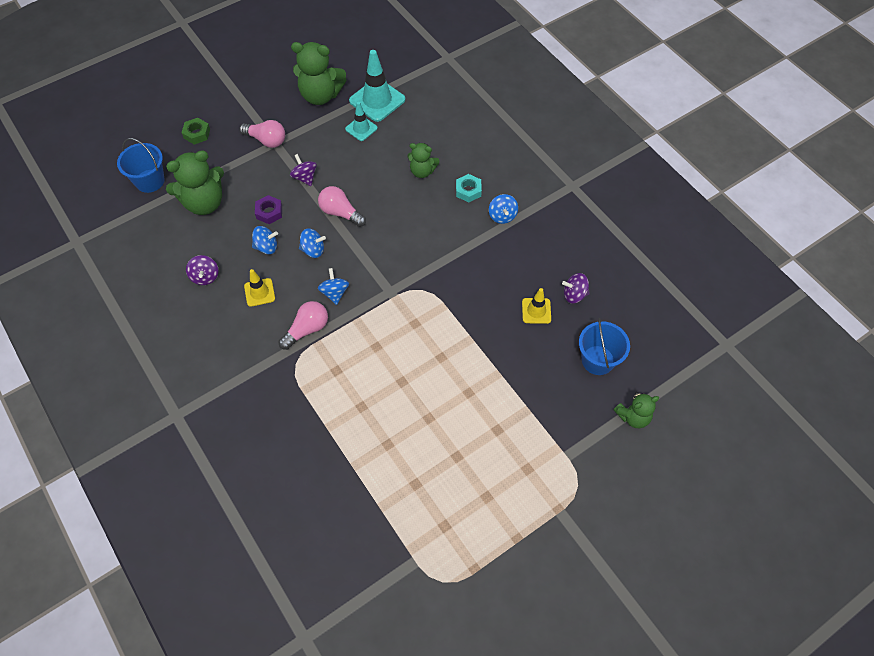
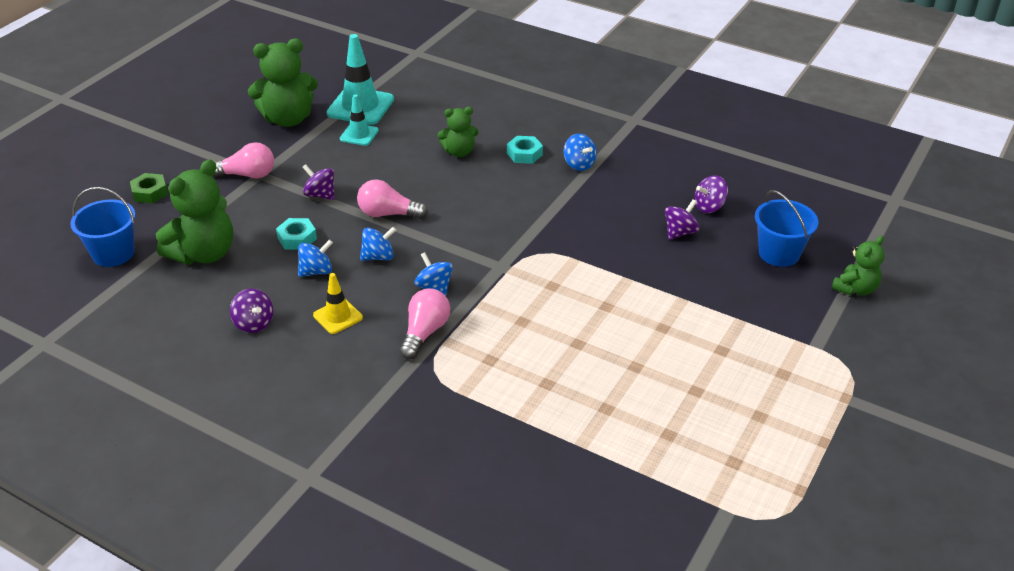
camera: 25 degrees left, 20 degrees down
(269, 212) = (297, 238): purple nut -> turquoise nut
(536, 311) = (680, 232): yellow traffic cone -> purple spinning top

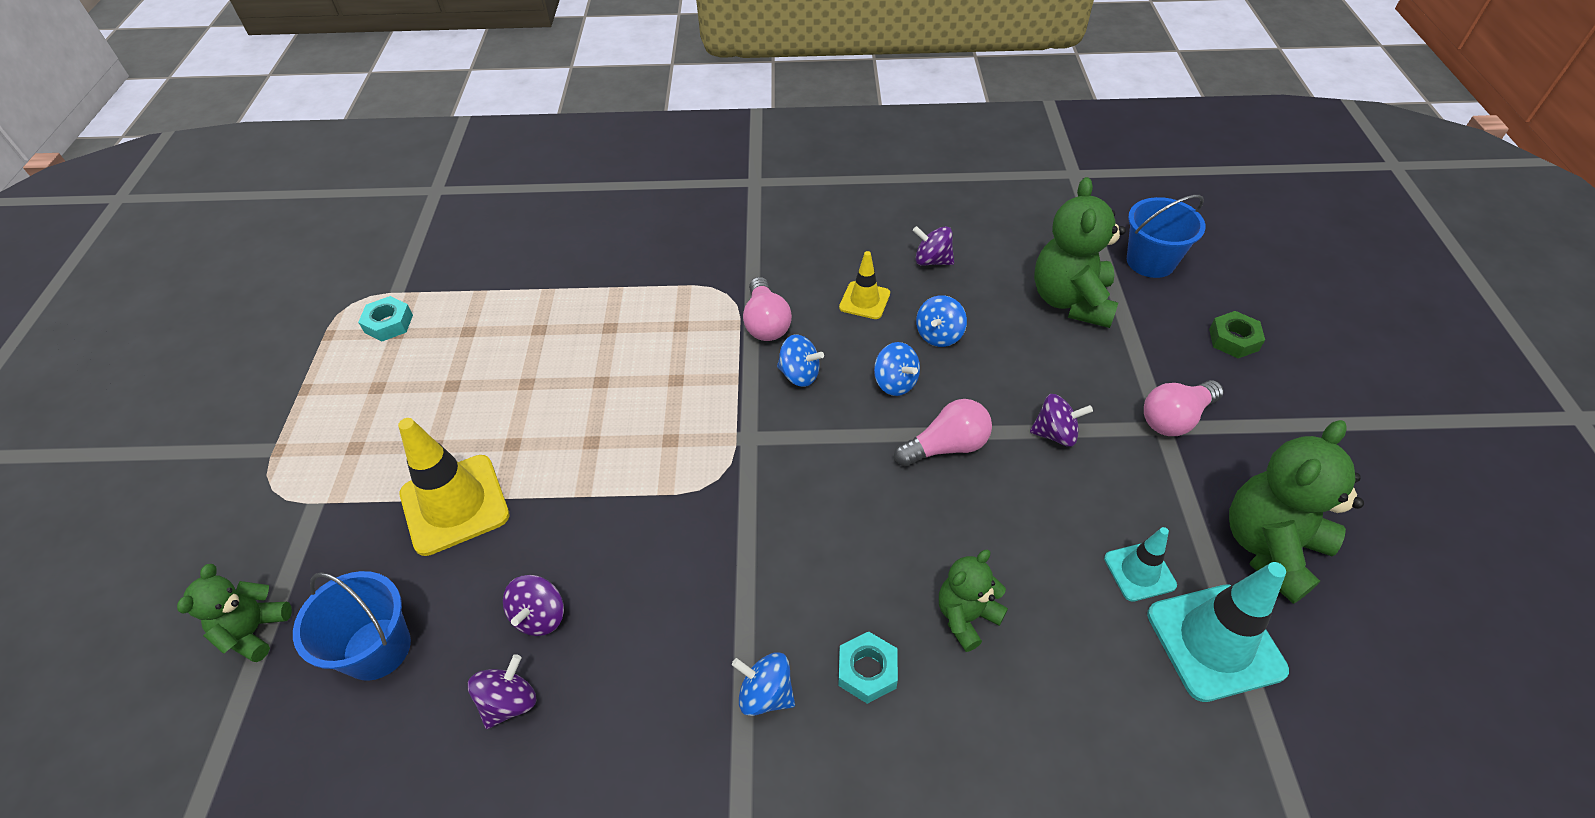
camera: 150 degrees right, 10 degrees up
(297, 238) = (1006, 362): turquoise nut -> turquoise nut (389, 324)
(378, 257) = (895, 383): blue spinning top -> blue spinning top turned 75 degrees counterclockwise
(715, 306) = (455, 504): none -> yellow traffic cone

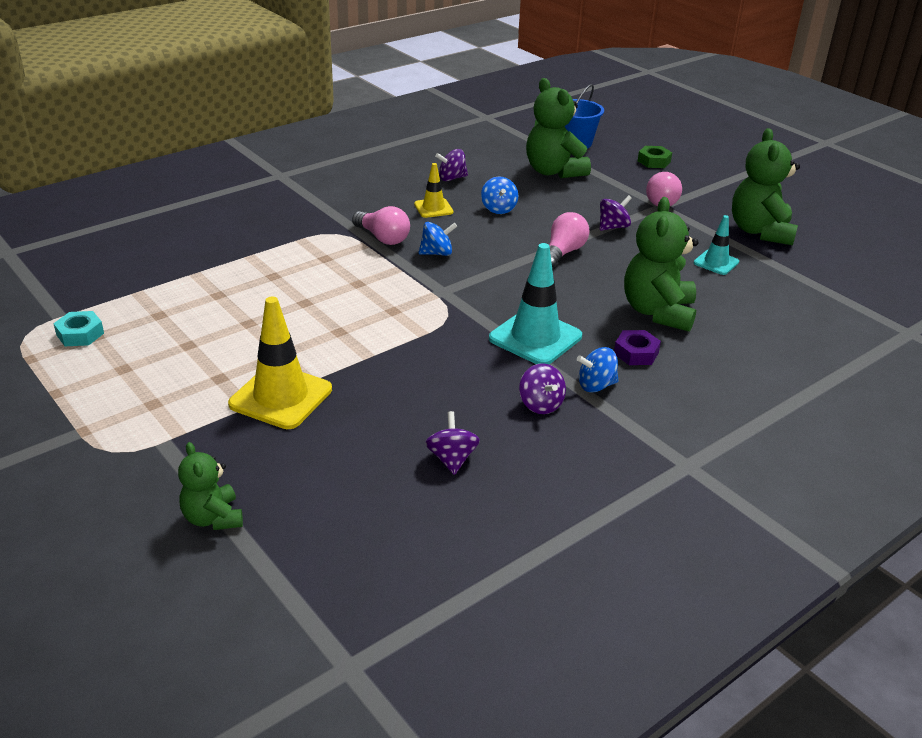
camera: 40 degrees left, 15 degrees down
(377, 649) = (324, 481): blue bucket -> none
(540, 616) = (418, 417): purple spinning top -> purple spinning top (540, 404)
(867, 671) = (636, 353): turquoise nut -> purple nut
(895, 383) = (500, 237): blue spinning top -> none
(966, 617) = (658, 312): green teddy bear -> green teddy bear, size x1.73
(1215, 642) = (776, 273): turquoise traffic cone -> turquoise traffic cone (535, 337)

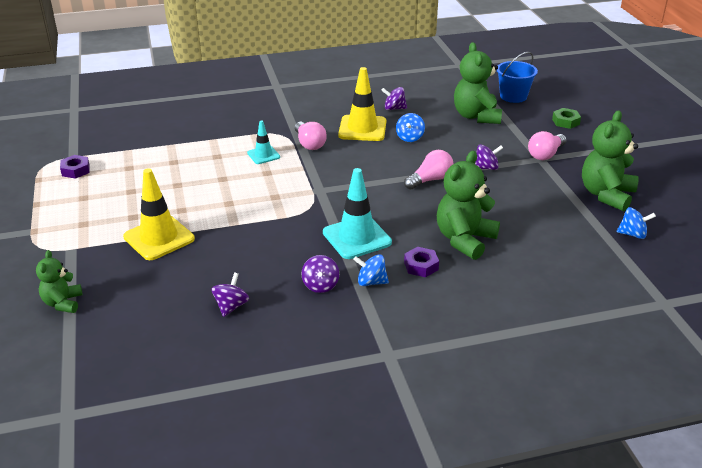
camera: 25 degrees right, 0 degrees up
(80, 334) = (75, 170): turquoise nut -> purple nut
(433, 208) = (362, 128): yellow traffic cone -> yellow traffic cone, size x1.79
(437, 253) = (338, 162): blue spinning top -> blue spinning top (632, 234)
(716, 262) = (545, 212): turquoise traffic cone -> turquoise traffic cone (263, 155)

